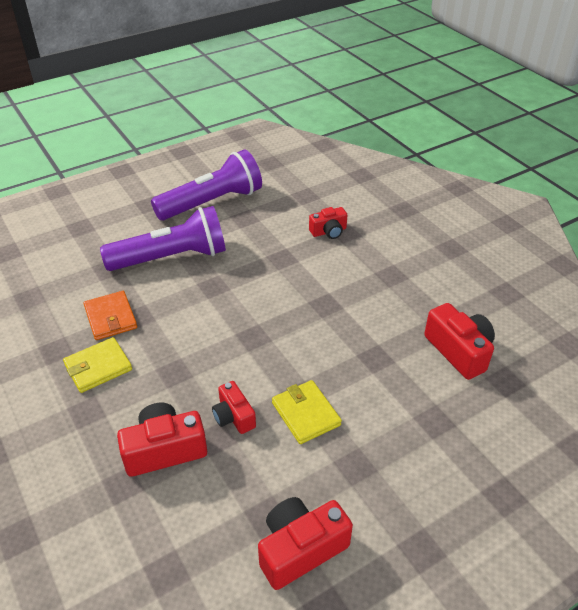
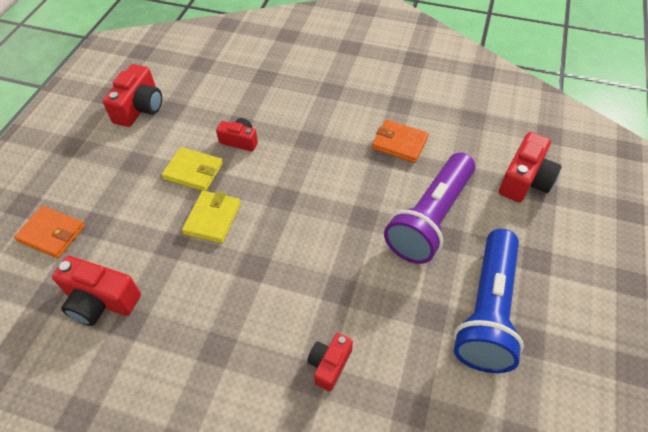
camera: 140 degrees right, 10 degrees up
(98, 367) = (359, 112): yellow wallet -> yellow wallet (212, 218)
(164, 450) = (261, 101): red camera -> red camera (525, 180)
(212, 202) = (487, 311): purple flashlight -> blue flashlight
(482, 438) = (51, 233): none -> orange wallet

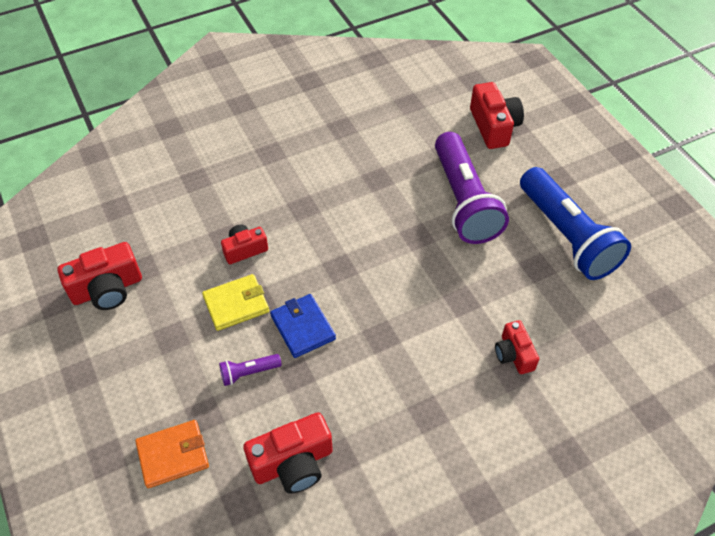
camera: 45 degrees left, 0 degrees up
(139, 108) = (107, 289): red camera -> red camera turned 90 degrees clockwise
(148, 220) = (248, 372): none -> purple flashlight
(212, 218) = (303, 327): yellow wallet -> blue wallet
(399, 143) = (377, 159): orange wallet -> none

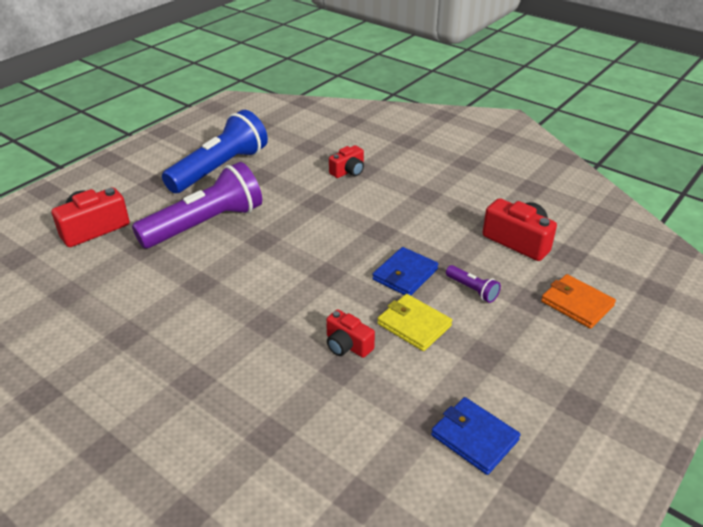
camera: 115 degrees left, 15 degrees down
(107, 289) = (474, 437): red camera -> blue wallet

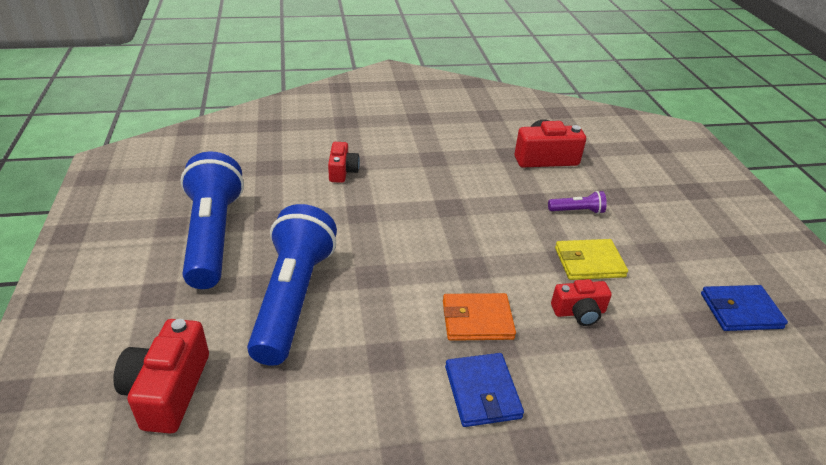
camera: 50 degrees left, 0 degrees up
(205, 224) = (293, 298): purple flashlight -> blue flashlight
(405, 274) = (522, 229): blue wallet -> blue wallet (482, 392)
(577, 304) = (639, 180): orange wallet -> orange wallet (477, 320)

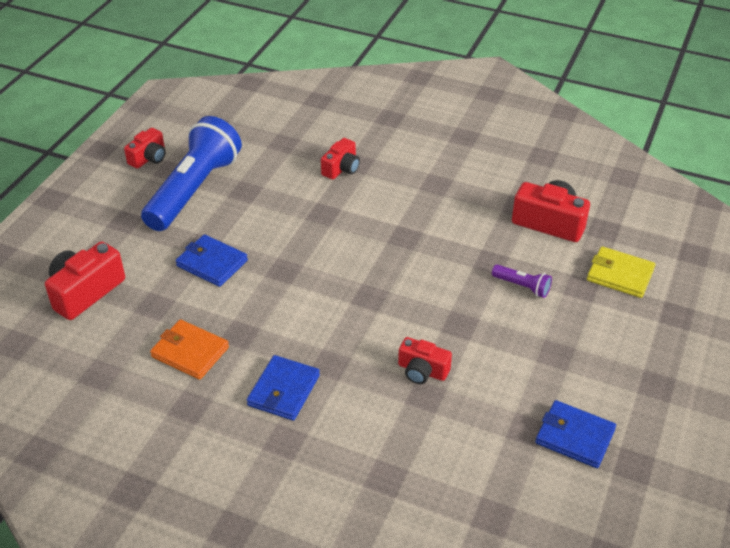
camera: 35 degrees right, 5 degrees up
(136, 223) = (149, 158): none -> red camera
(293, 298) = (212, 263): blue flashlight -> blue wallet
(477, 320) = (332, 339): orange wallet -> orange wallet (190, 352)
(589, 262) = (479, 336): yellow wallet -> yellow wallet (620, 275)

